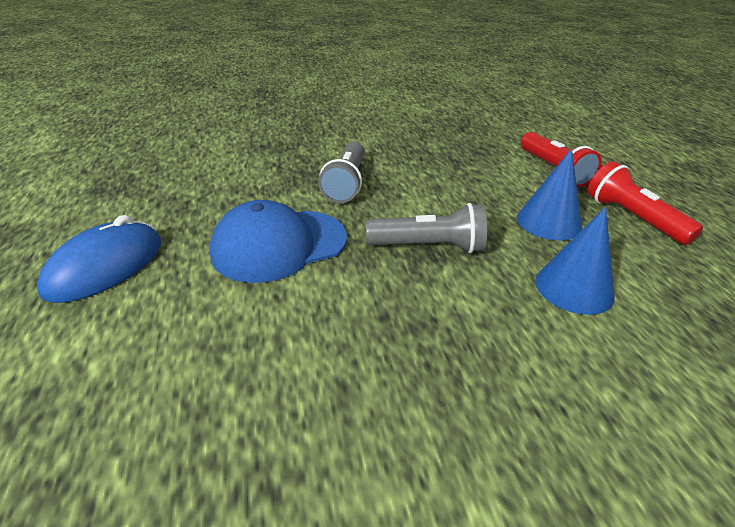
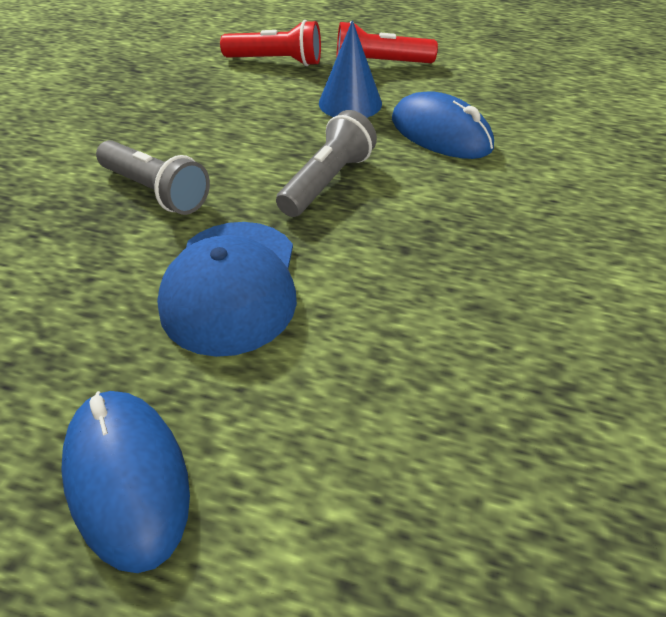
camera: 60 degrees left, 10 degrees up
(574, 288) = (440, 134): blue cone -> blue mouse

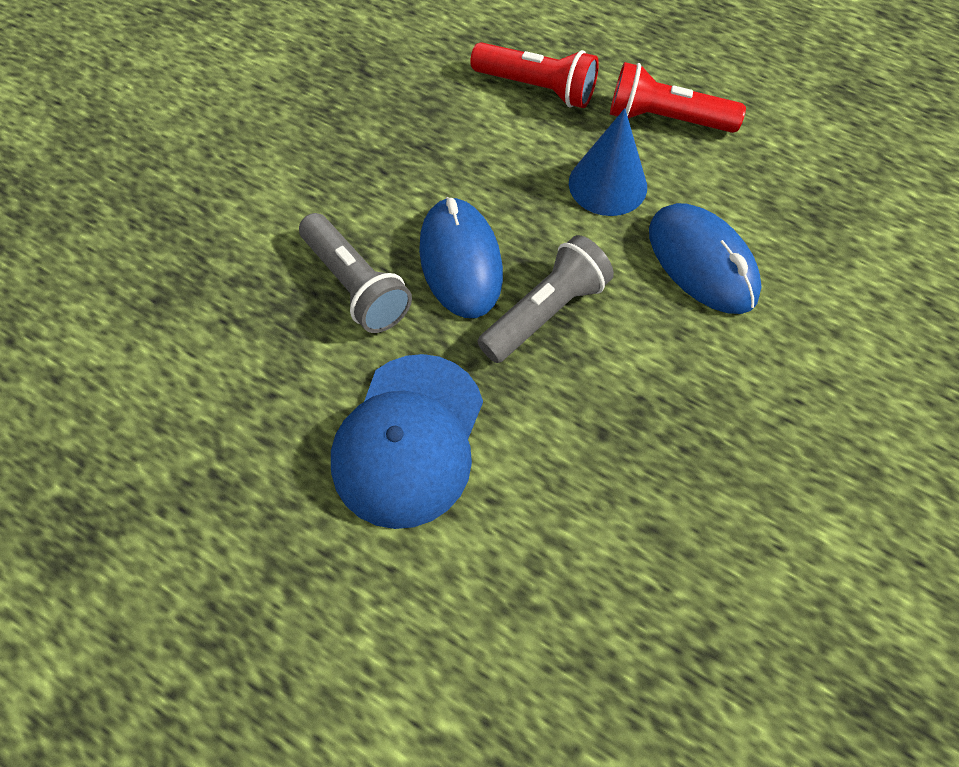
camera: 15 degrees right, 15 degrees up
(127, 478) = (275, 638): blue mouse -> blue mouse (460, 261)

